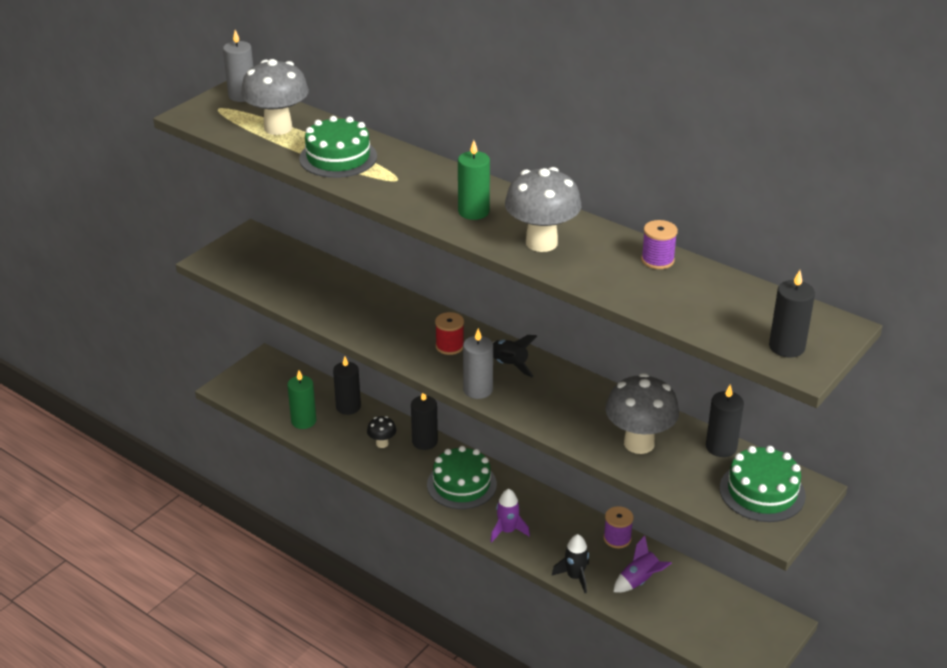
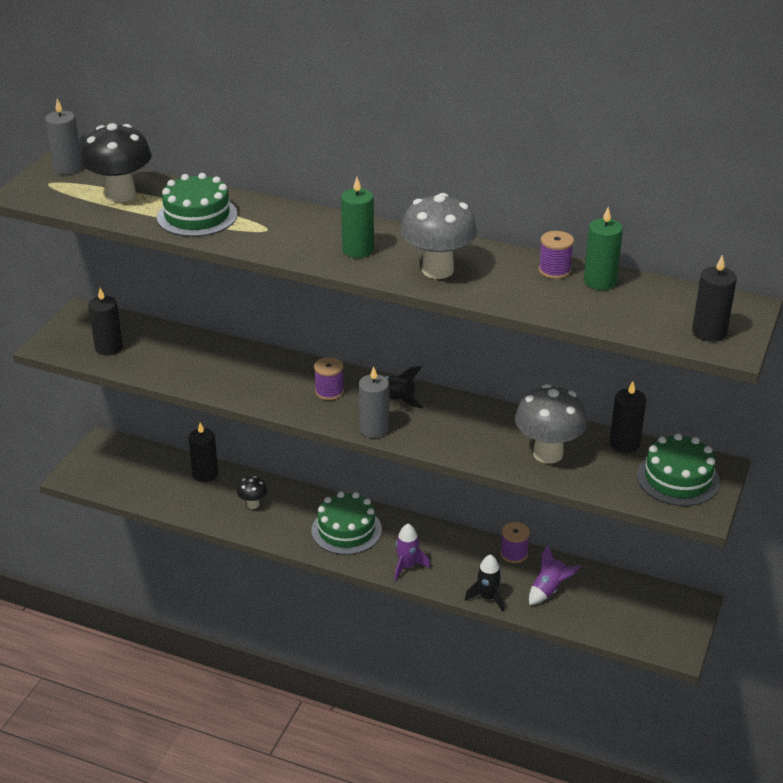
camera: 15 degrees left, 0 degrees up
(278, 128) = (121, 195): grey mushroom -> black mushroom
(303, 421) = (164, 496): green candle -> green candle (600, 281)
(424, 441) = (295, 495): black candle -> black candle (109, 348)
(449, 346) = (329, 392): red spool -> purple spool

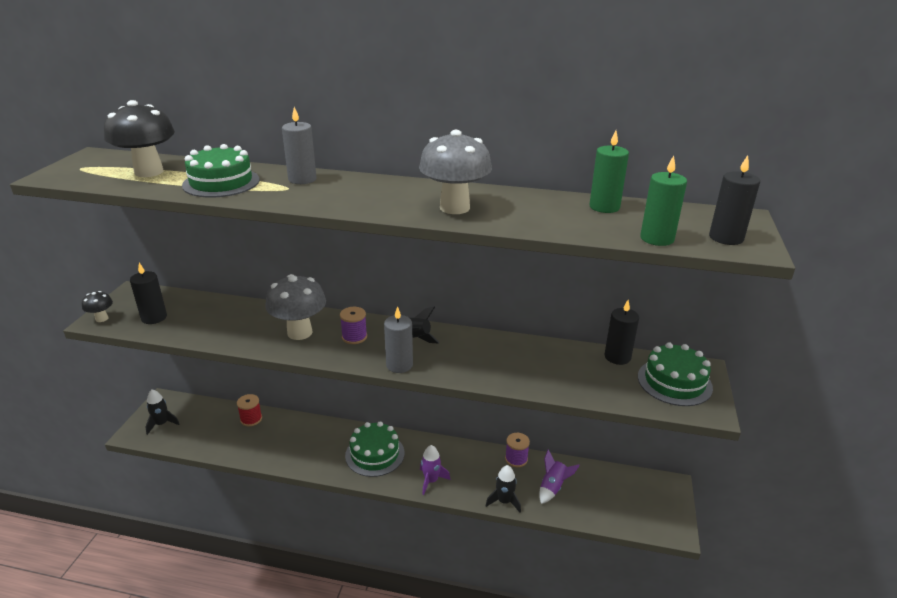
camera: 10 degrees left, 5 degrees down
(68, 168) = (101, 157): grey candle -> grey candle (302, 179)
(102, 469) = (162, 424): none -> black rocket
(205, 474) = (251, 419): black candle -> red spool
(253, 504) = (293, 440): black mushroom -> black mushroom (102, 318)
(358, 250) = (376, 198): green candle -> green candle (657, 238)
(548, 453) = (556, 371): grey mushroom -> grey mushroom (299, 332)
(554, 270) = (560, 201): purple spool -> none

